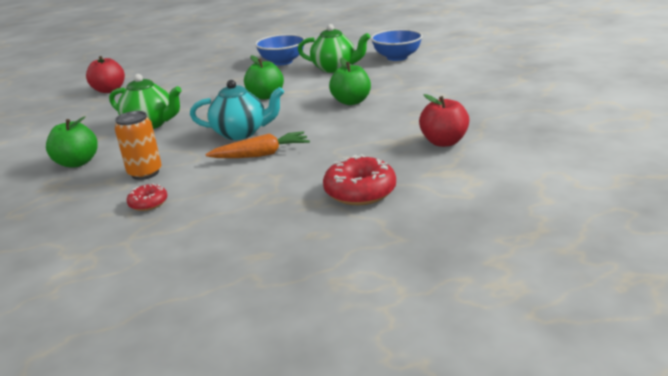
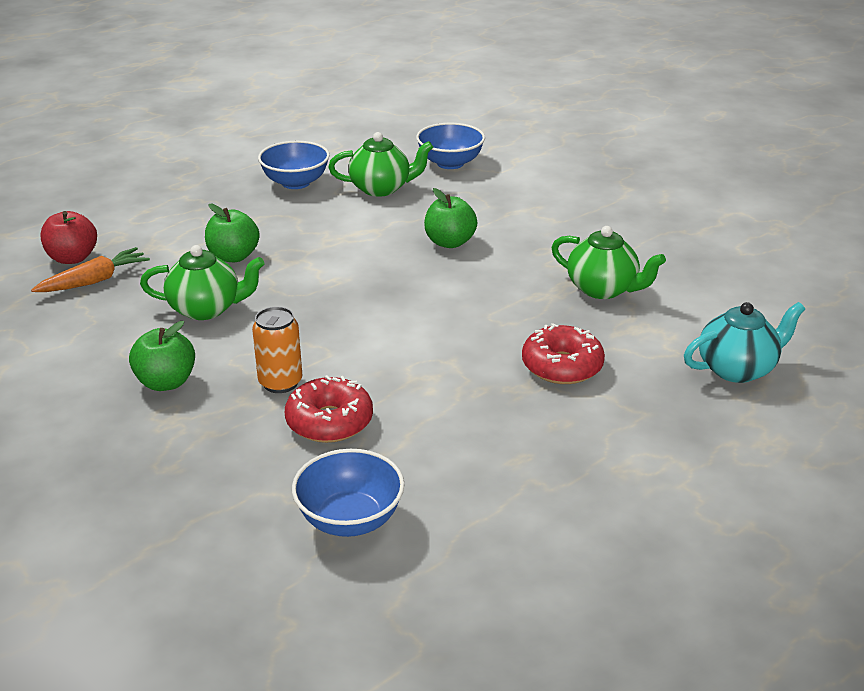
camera: 25 degrees left, 5 degrees up
(85, 276) = (350, 519): none -> blue bowl
(148, 203) = (329, 421): red donut -> red donut, size x1.81
(241, 133) = (349, 307): turquoise teapot -> turquoise teapot (737, 369)
(261, 154) = (405, 335): orange carrot -> orange carrot (94, 281)
(266, 96) = (327, 245): green apple -> green apple (233, 256)
(443, 142) = (603, 289): red apple -> green teapot

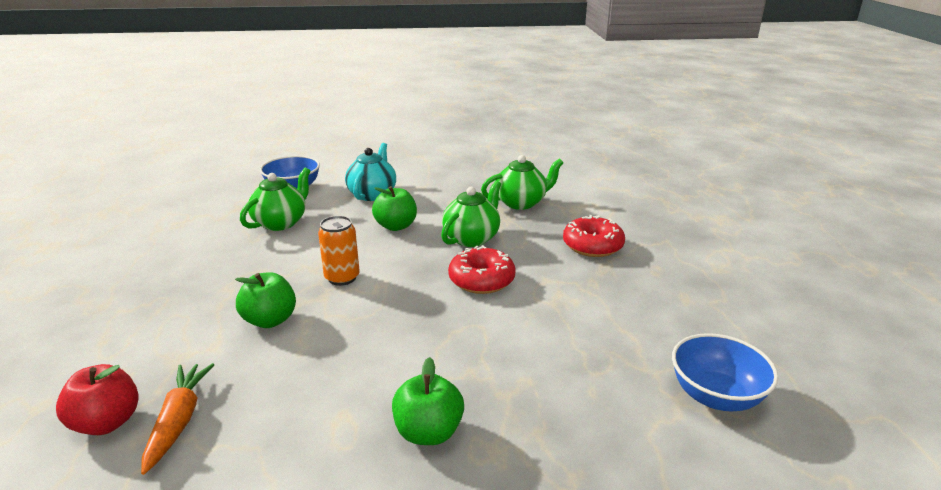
camera: 55 degrees left, 5 degrees down
(206, 309) = (334, 365): green teapot -> green teapot (472, 238)
(280, 383) = (498, 364): orange can -> orange can (342, 278)
(295, 183) = (205, 251): blue bowl -> none
(329, 421) = (576, 359): red donut -> red donut (481, 280)
(737, 369) = (645, 201): turquoise teapot -> turquoise teapot (372, 194)

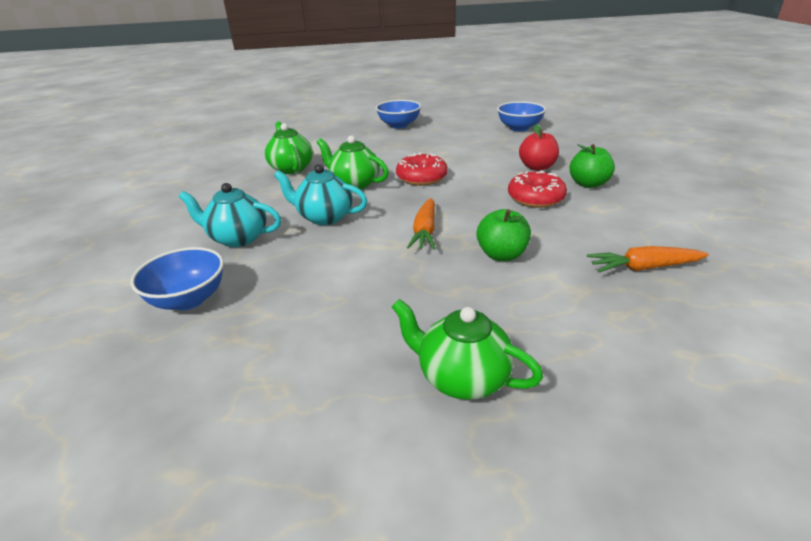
camera: 90 degrees left, 5 degrees up
(107, 422) = (672, 302): red apple -> red apple (537, 167)
(281, 223) = (298, 288): green teapot -> green teapot (462, 378)
(342, 278) = (425, 231): orange can -> orange carrot
(396, 226) = (324, 217): green apple -> turquoise teapot
(592, 246) = (371, 147): red donut -> red donut (535, 198)
(693, 266) = (399, 125): none -> blue bowl

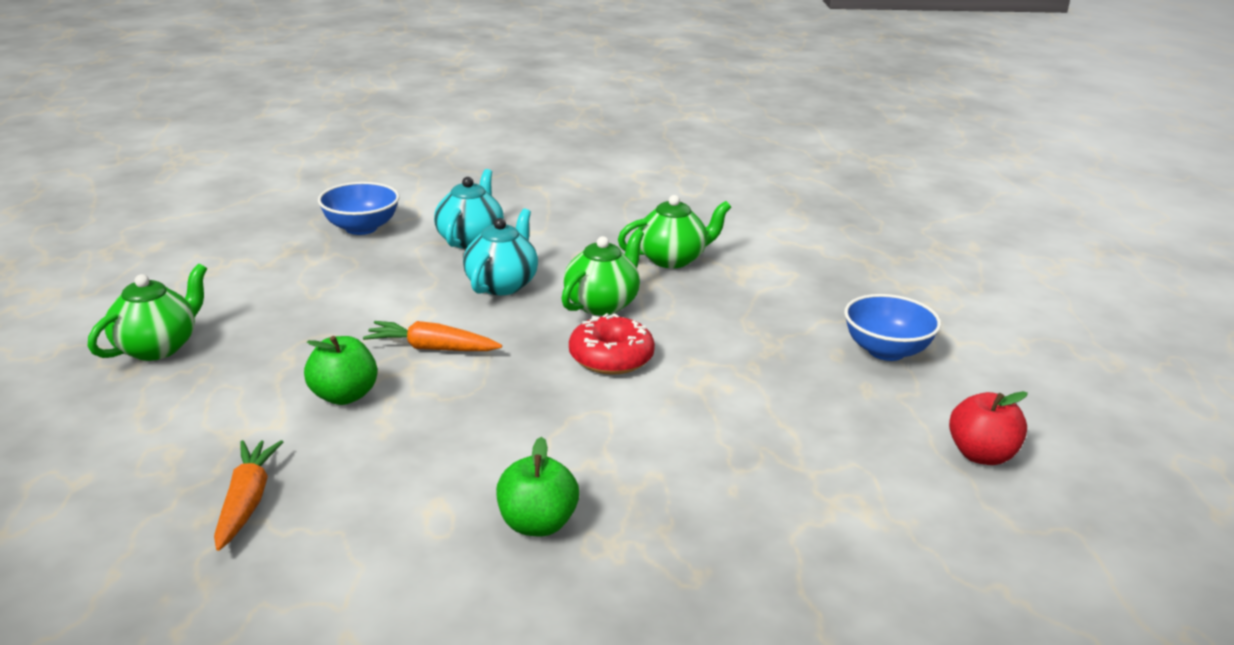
camera: 90 degrees right, 5 degrees down
(519, 128) = (878, 500): blue bowl -> none
(535, 198) = (498, 453): red donut -> none
(537, 167) = (632, 480): red apple -> red apple (981, 455)

